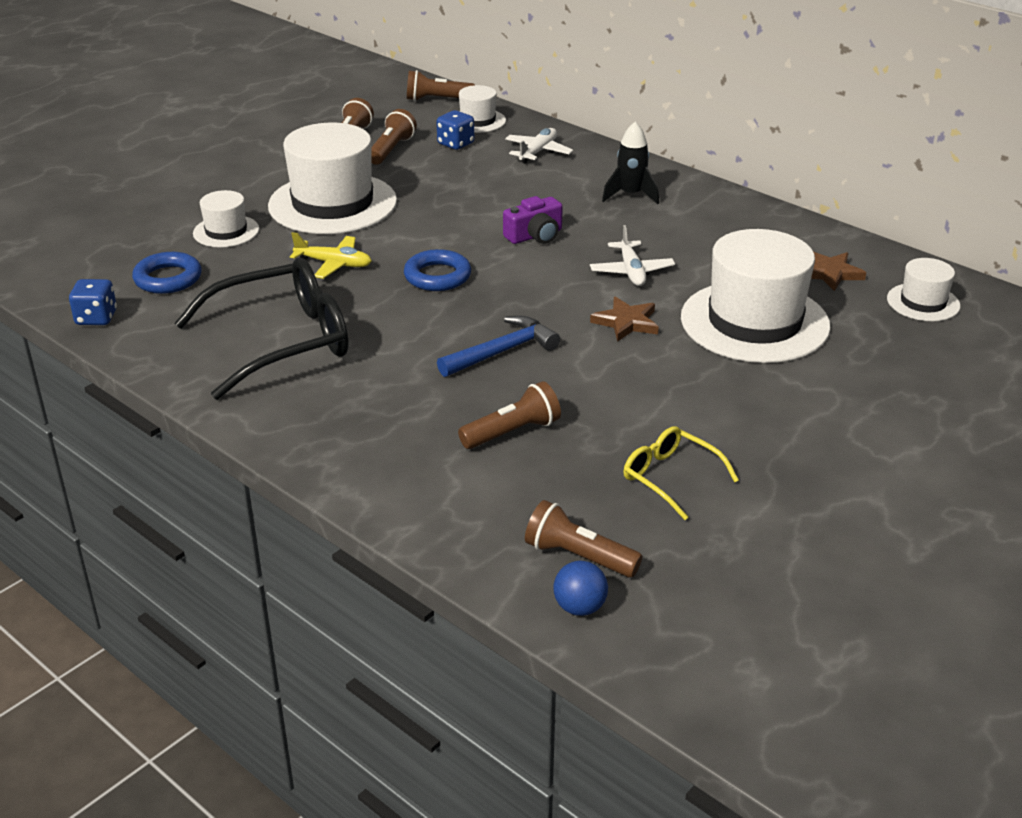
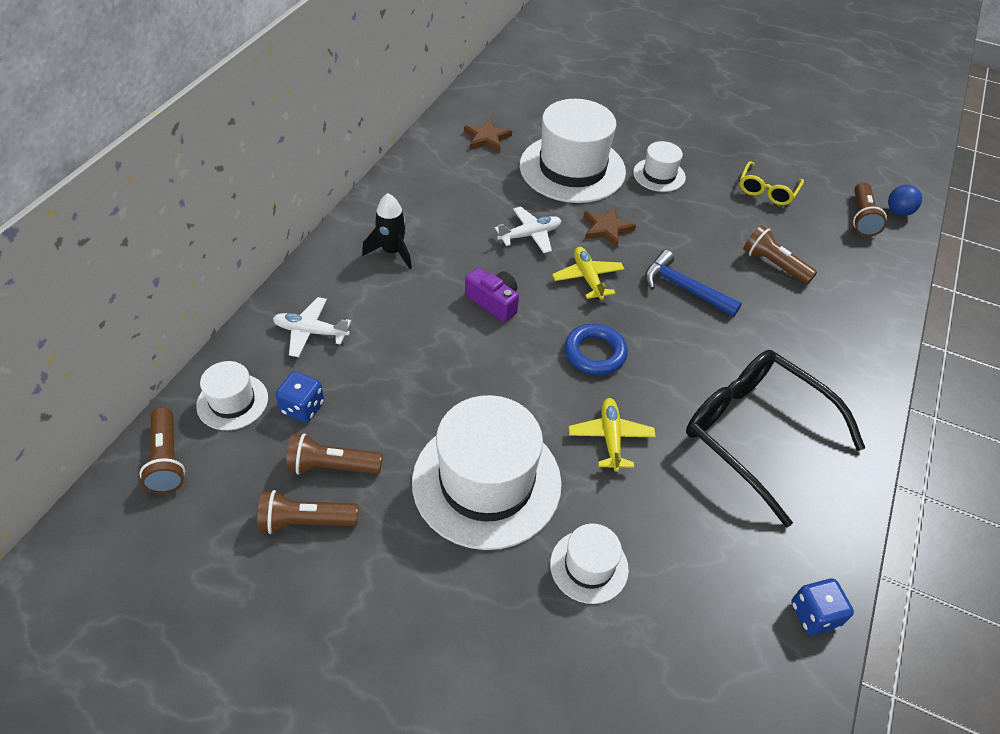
camera: 110 degrees left, 15 degrees up
(168, 278) = (709, 580): blue ring -> none
(546, 293) = (587, 278): none -> yellow plane
(923, 302) = (509, 100): white hat -> white hat (659, 175)

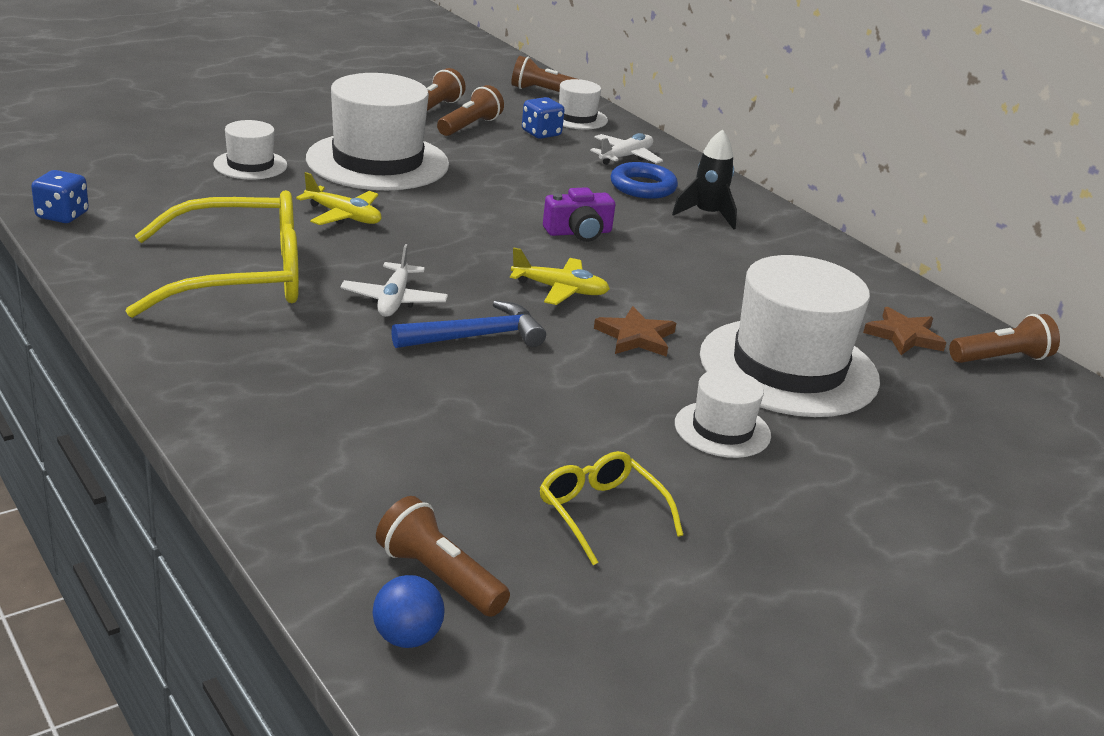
camera: 120 degrees right, 20 degrees down
(530, 235) = (669, 288): white plane -> white plane (394, 300)
(595, 353) = (448, 249): blue ring -> blue ring (643, 187)
(755, 433) = (239, 277): black glasses -> yellow glasses
(773, 265) = (439, 422): brown flashlight -> brown flashlight (1001, 359)

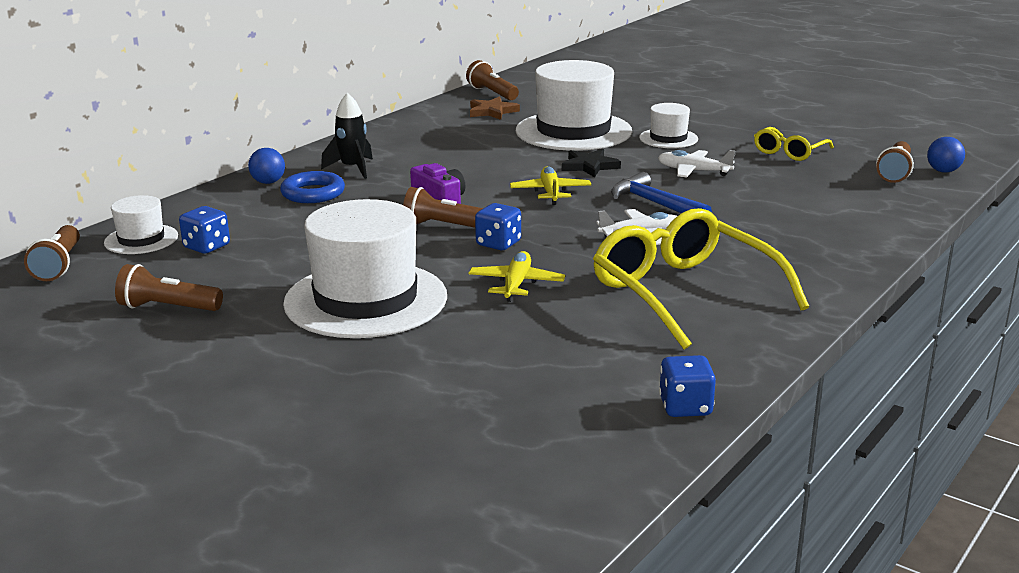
camera: 105 degrees left, 5 degrees down
(250, 165) = (444, 356): white hat -> none
(441, 231) = (498, 244): none -> blue dice
(469, 126) = (214, 280): brown flashlight -> brown flashlight (444, 226)
(626, 157) = (242, 207): white plane -> white plane (693, 171)
(636, 337) = (589, 166): brown star -> black star
(687, 175) = (268, 182): none -> blue ball

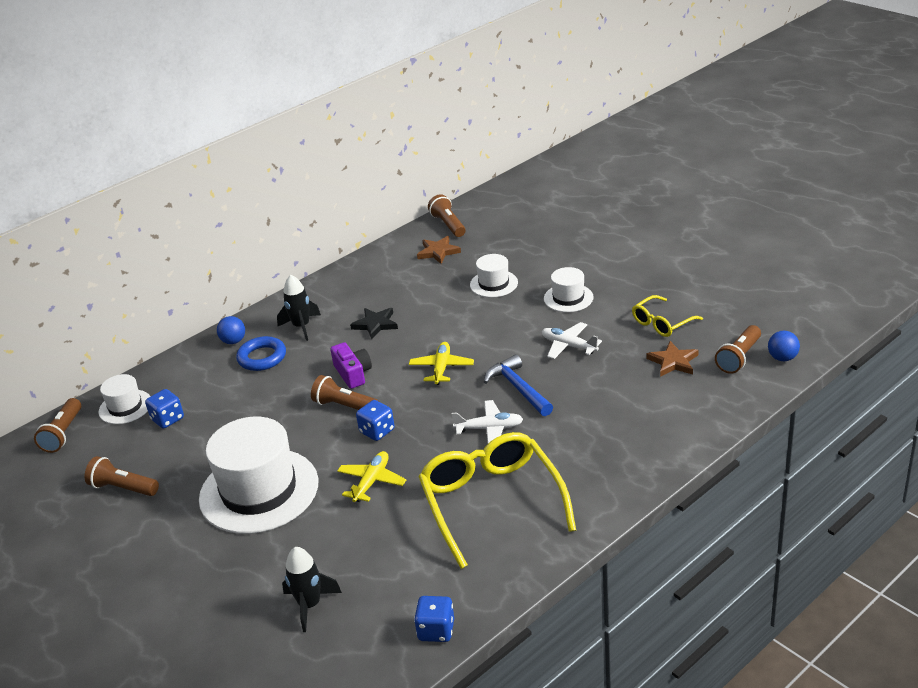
camera: 15 degrees right, 10 degrees up
(494, 396) = (310, 605): none -> black rocket
(573, 131) = (493, 284): white hat -> white hat, size x0.49
(589, 166) = (487, 334): black star -> black star (375, 324)
(823, 178) = (673, 362): none -> brown star

